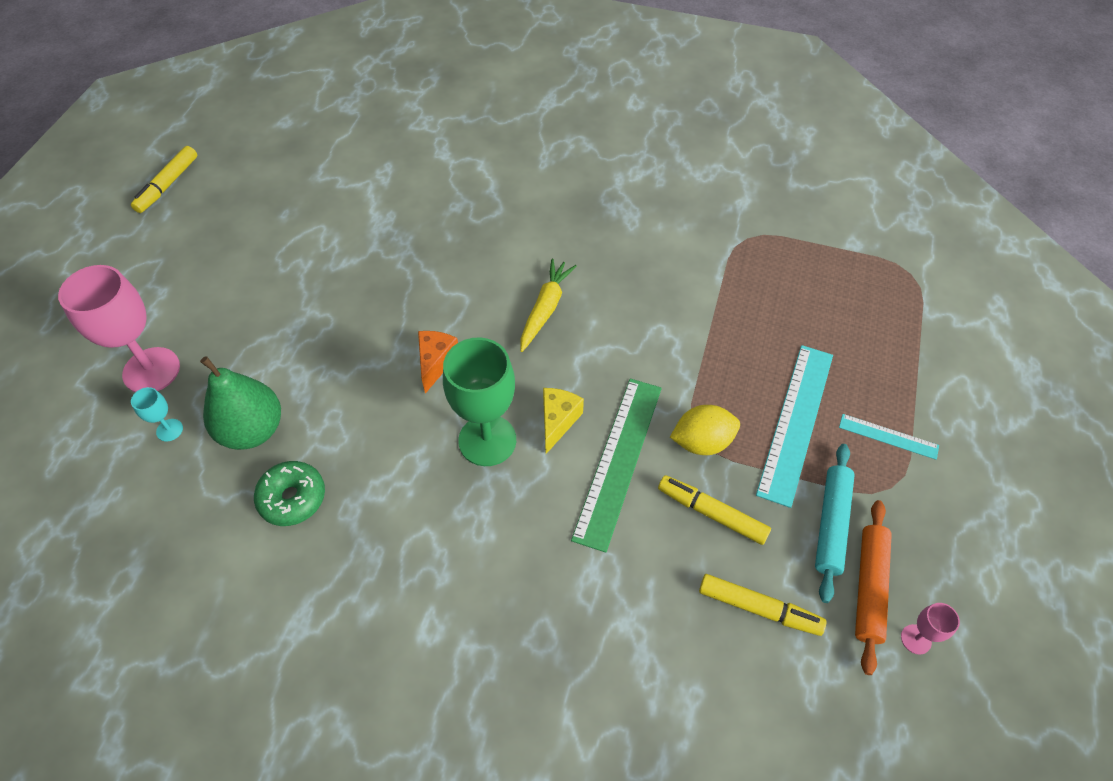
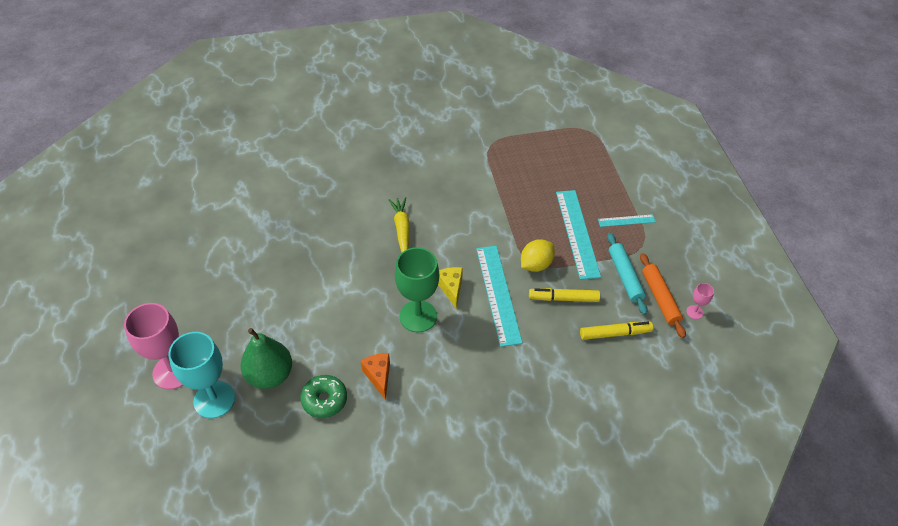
camera: 30 degrees left, 5 degrees down
(168, 185) = (89, 254): yellow marker -> none
(169, 430) = (214, 399): turquoise goblet -> turquoise goblet, size x2.24
(436, 363) = (357, 287): orange cheese -> orange cheese (379, 376)
(618, 460) = (498, 294): green ruler -> turquoise ruler

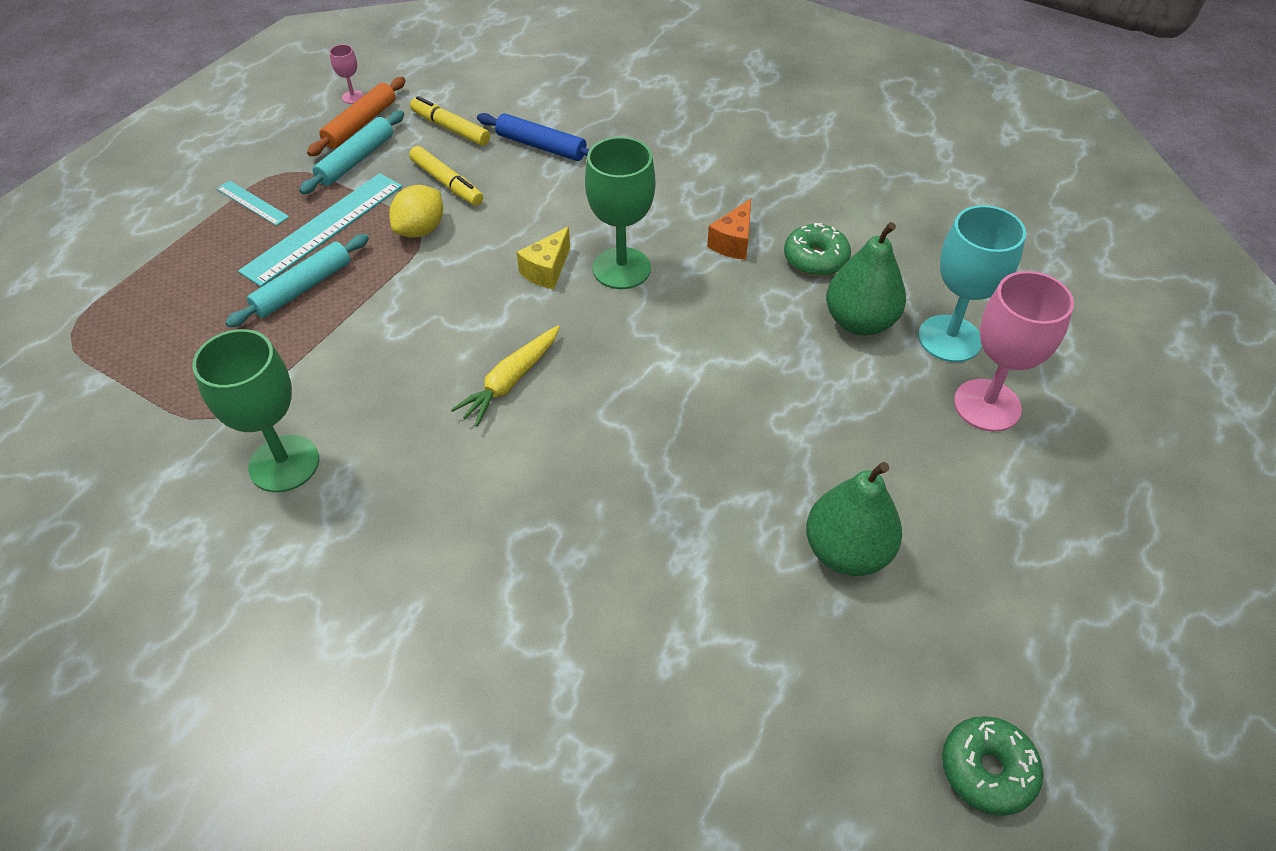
camera: 135 degrees left, 0 degrees up
(105, 225) = (987, 770): none -> green donut
(200, 260) = (846, 551): none -> green pear
(443, 149) = (284, 463): none -> green goblet
(498, 294) = (505, 231): turquoise ruler -> none
(536, 265) = (420, 230): yellow lemon -> yellow lemon turned 60 degrees counterclockwise
(539, 204) = (303, 288): none -> turquoise rolling pin
(553, 361) = (541, 146): none -> blue rolling pin

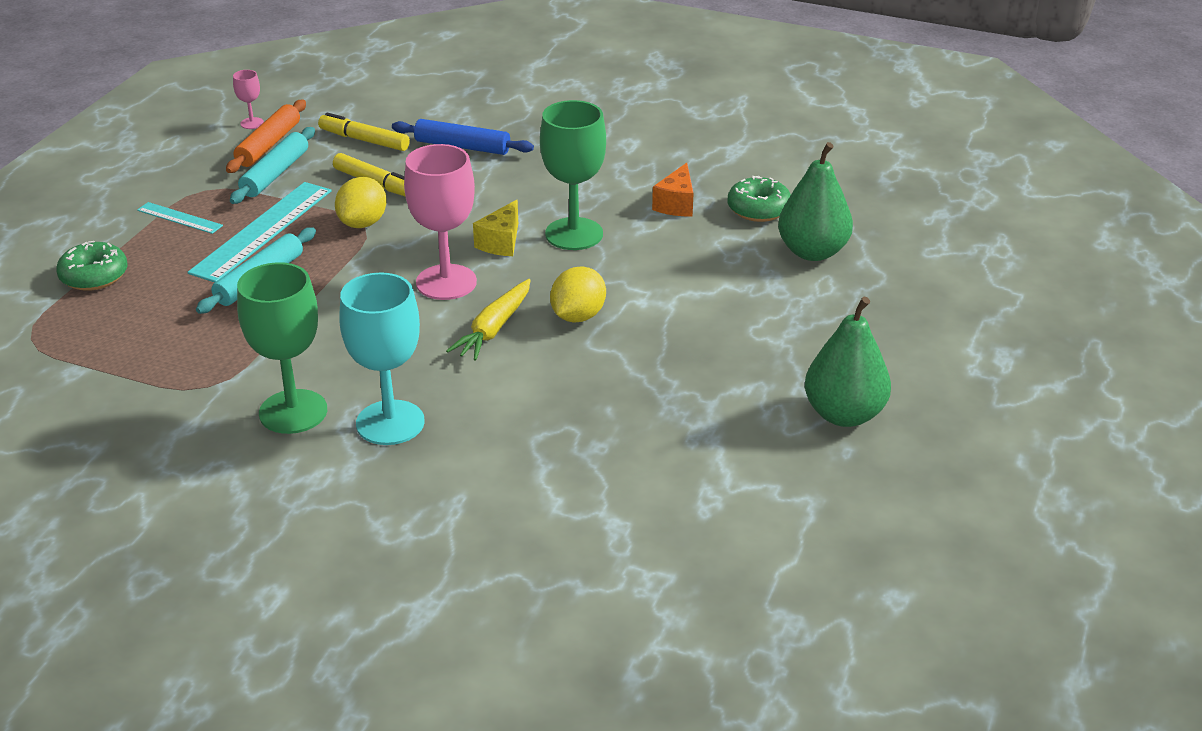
camera: 10 degrees left, 15 degrees down
(599, 376) = (578, 316): none -> yellow lemon
(949, 339) = (898, 256): turquoise goblet -> turquoise goblet (390, 423)
(987, 405) = (944, 300): pink goblet -> pink goblet (446, 282)
(987, 770) = (1001, 542): green donut -> green donut (94, 276)

